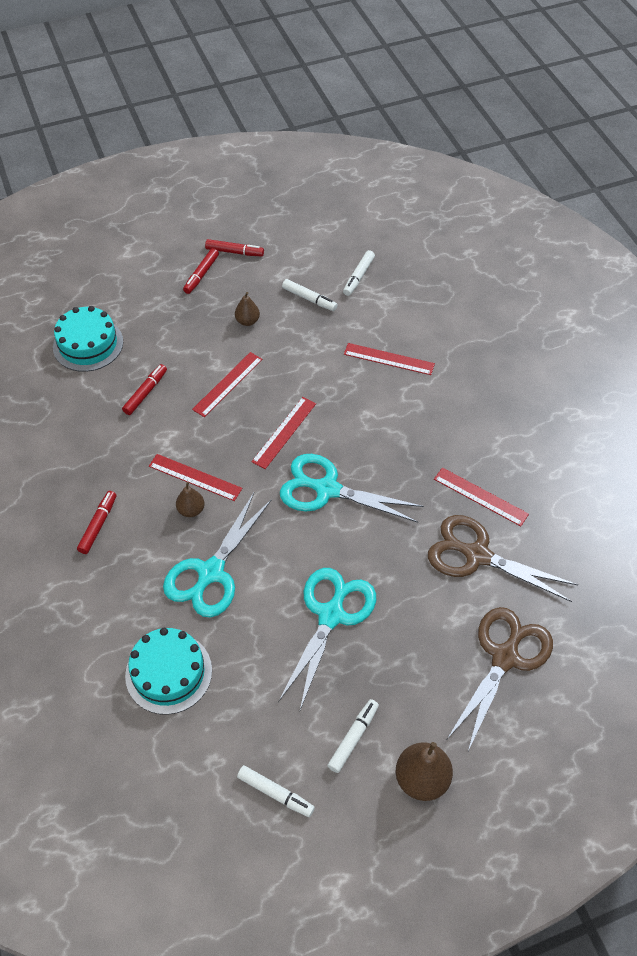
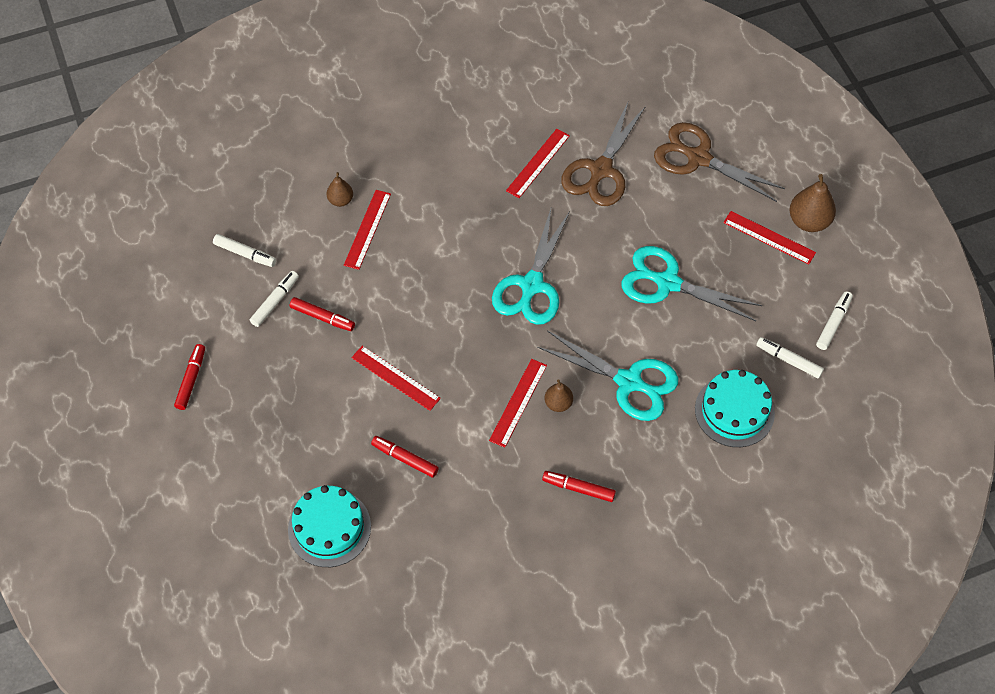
camera: 90 degrees left, 5 degrees up
(201, 275) = (226, 413): red marker -> red marker (322, 317)
(247, 321) = (304, 362): brown pear -> brown pear (341, 200)
(284, 432) = (461, 323): red ruler -> red ruler (769, 238)
(353, 738) = (780, 267): white marker -> white marker (788, 360)

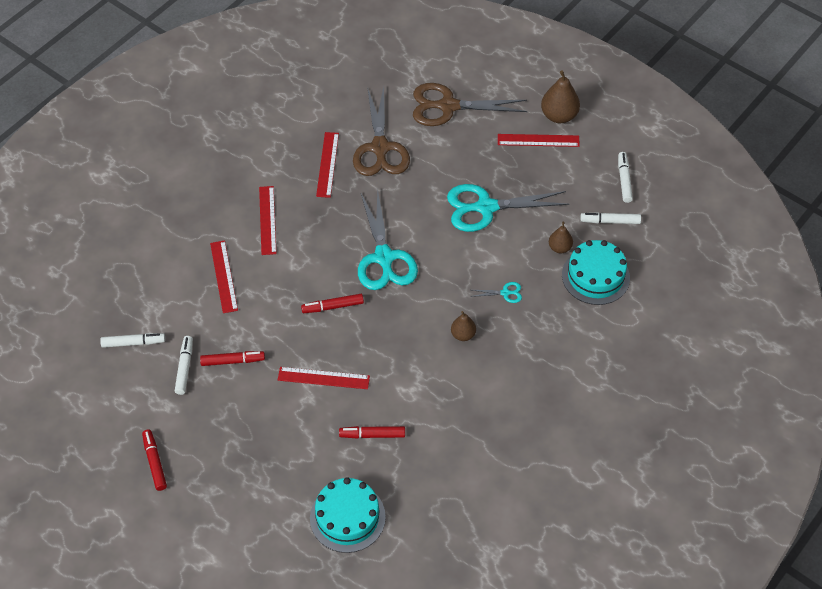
camera: 30 degrees left, 5 degrees down
(341, 200) = (186, 264): brown pear -> brown pear (559, 248)
(518, 402) = (432, 349): red ruler -> red ruler (267, 220)
(578, 488) = (519, 389): red marker -> red marker (332, 307)
(629, 382) = (505, 293): turquoise scissors -> turquoise scissors, size x0.41

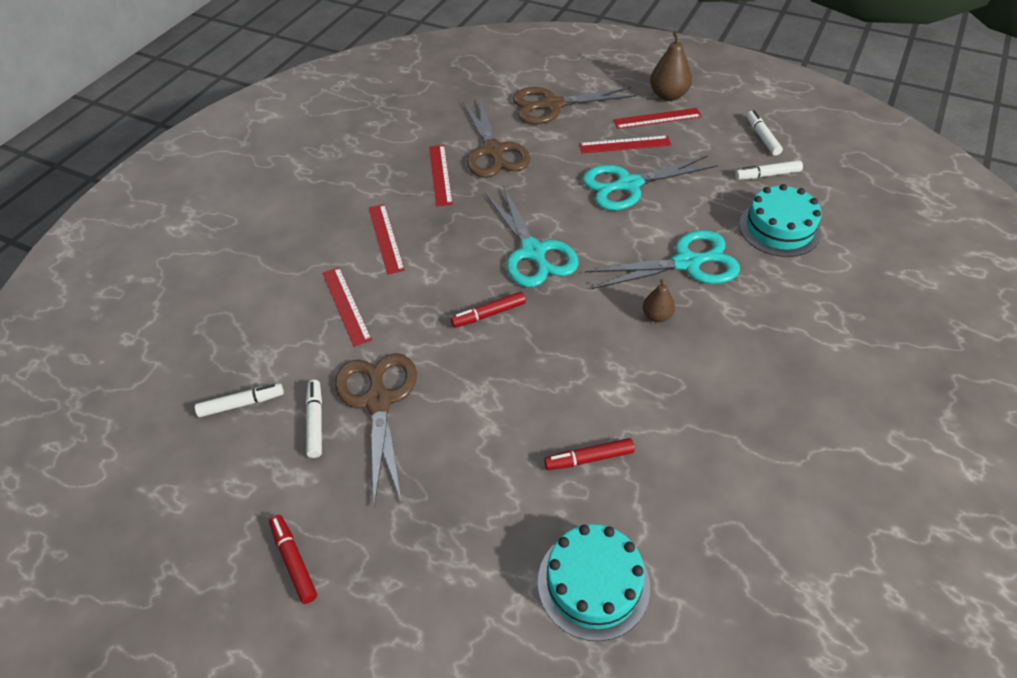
camera: 10 degrees left, 5 degrees down
(233, 361) = (378, 401): red marker -> brown scissors
(323, 378) = (502, 399): red ruler -> red ruler (624, 144)
(505, 293) = (687, 263): turquoise scissors -> turquoise scissors, size x2.43
(559, 248) = (726, 208): brown pear -> none

